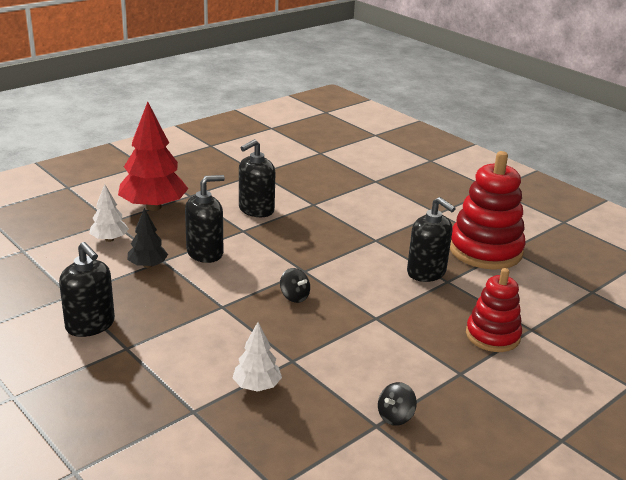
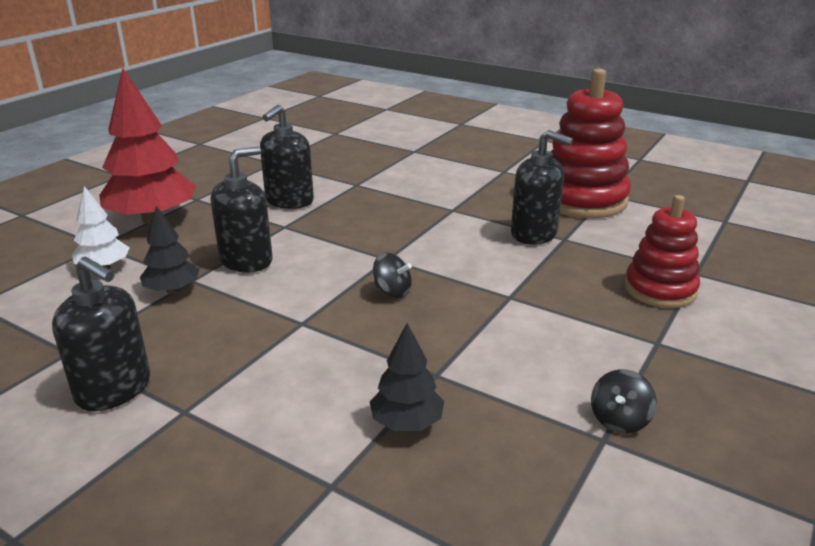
camera: 15 degrees left, 0 degrees up
(257, 386) = (407, 422): white tree -> black tree

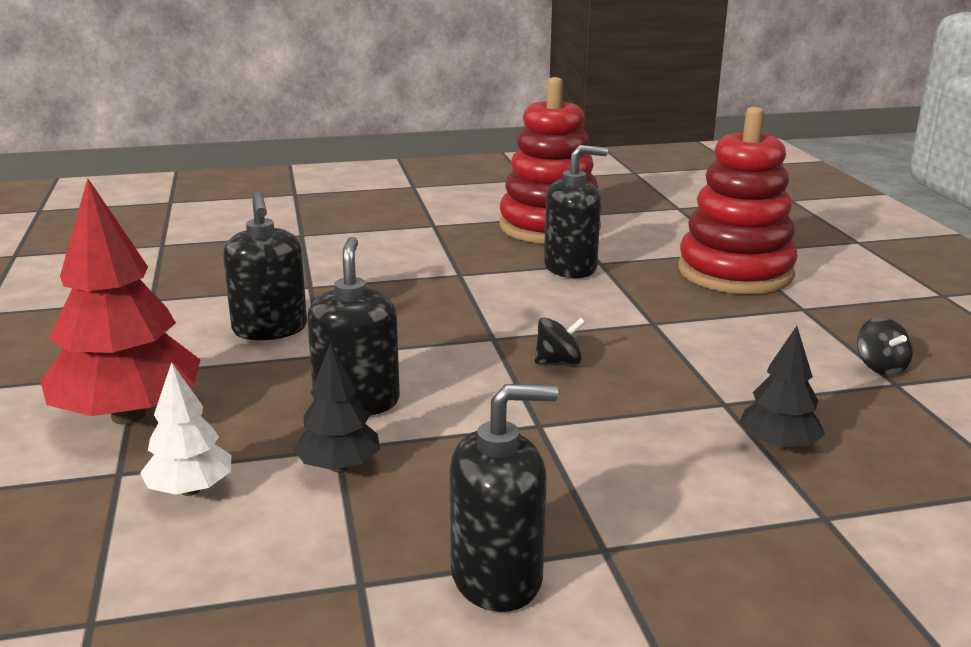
camera: 45 degrees left, 5 degrees down
(660, 289) = (735, 272): red stacking toy -> red stacking toy, size x1.60

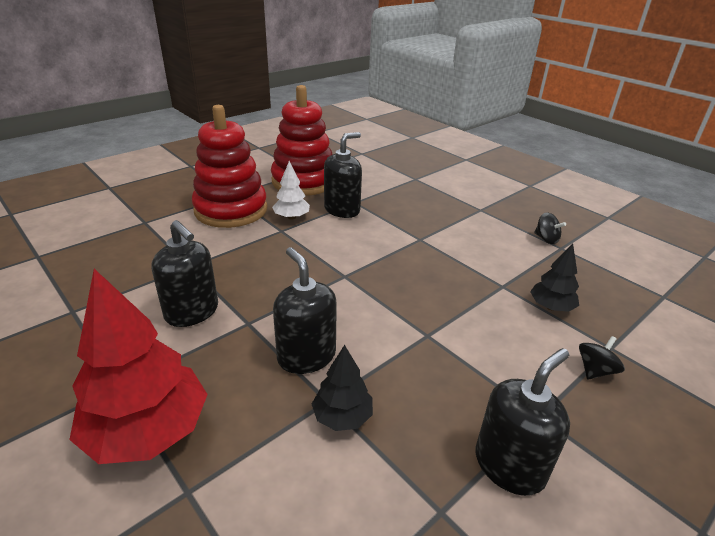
camera: 30 degrees left, 10 degrees up
(190, 490) = (258, 483): white tree -> white tree (291, 217)
(558, 362) = (396, 283): black spinning top -> black spinning top (595, 370)
(735, 272) = (429, 193): red stacking toy -> red stacking toy (231, 210)

